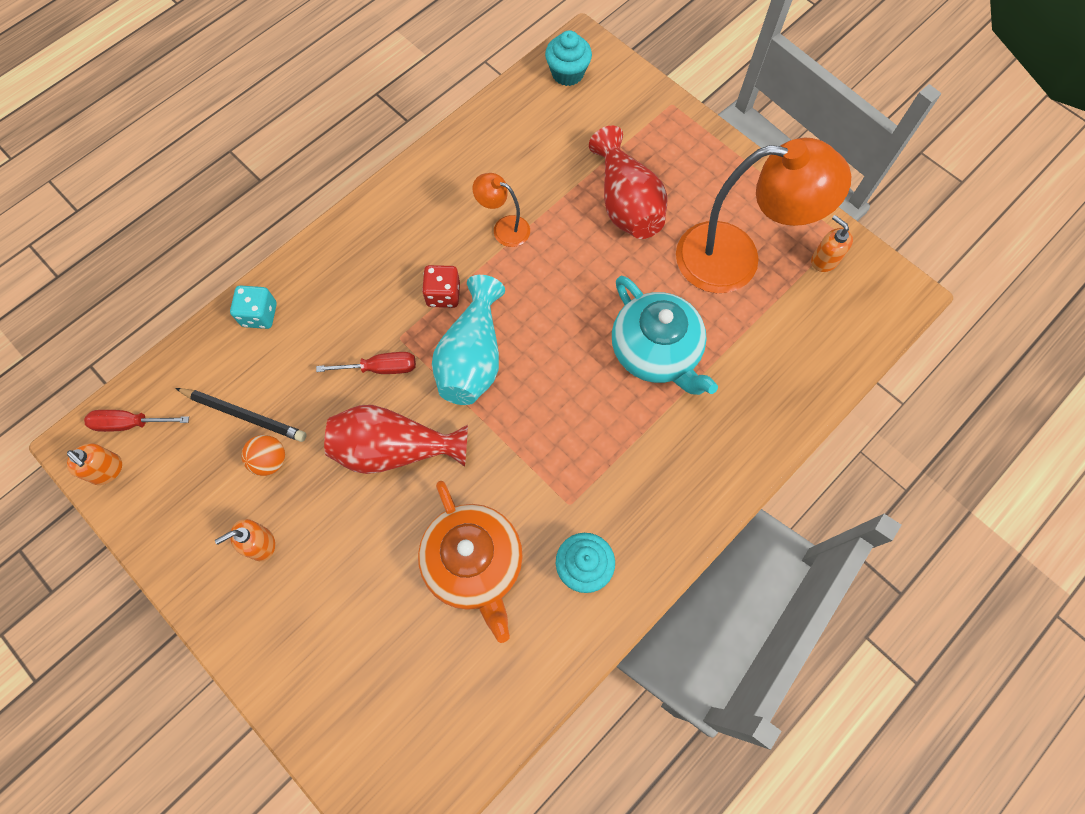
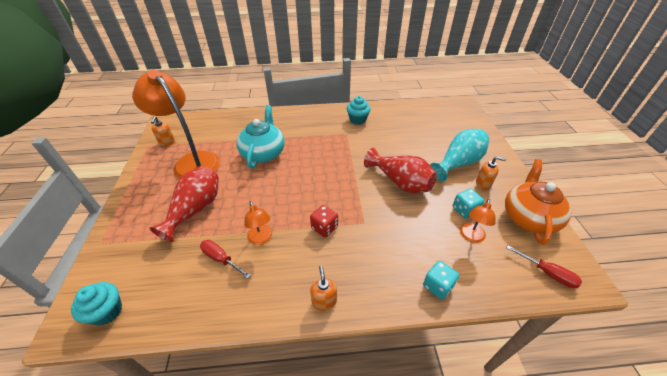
camera: 140 degrees left, 25 degrees down
(107, 470) = (566, 257): orange soap dispenser -> orange soap dispenser (324, 301)
(244, 415) = (471, 237): black pencil -> orange lamp
(270, 460) = (465, 210): orange ball -> turquoise dice
(380, 368) = (384, 215): red screwdriver -> red screwdriver (221, 259)
(472, 357) = (336, 193): turquoise vase -> turquoise vase (458, 163)
(474, 563) = (395, 137): orange teapot -> orange teapot (528, 217)

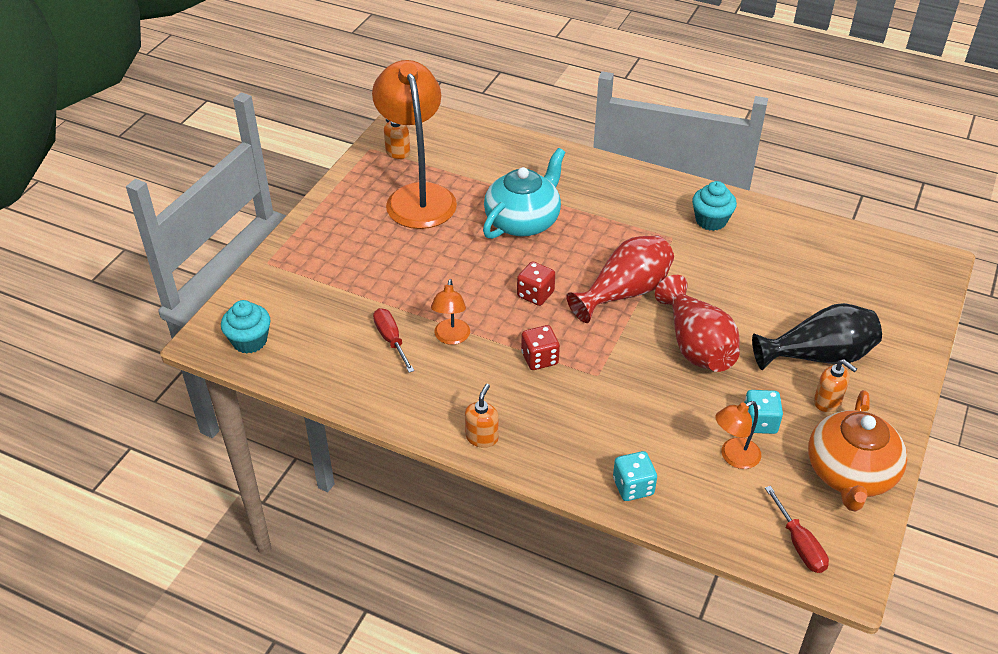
camera: 30 degrees right, 0 degrees up
(195, 210) = (390, 267): red vase -> red vase (624, 293)
(296, 190) = (535, 294): none -> red dice
(458, 163) = (818, 356): turquoise vase -> black vase
(528, 217) = (850, 474): orange teapot -> orange teapot turned 150 degrees clockwise

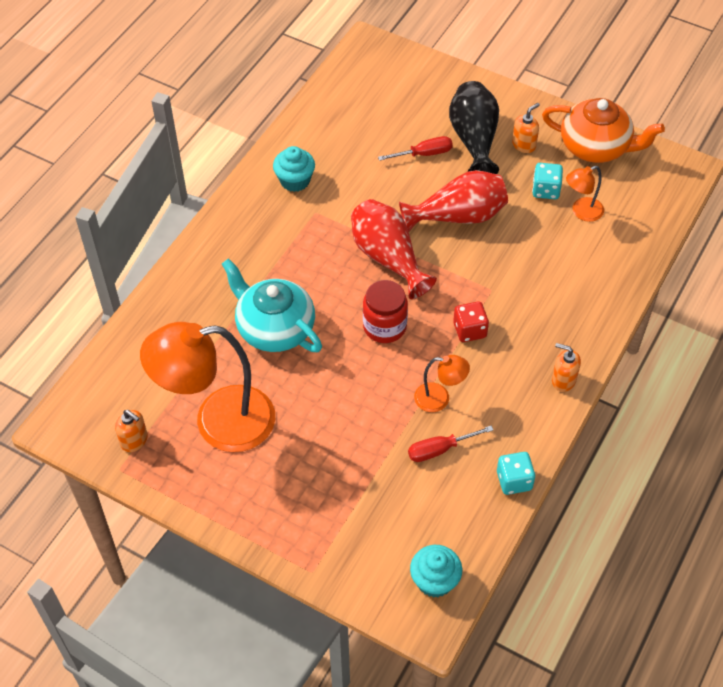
camera: 85 degrees left, 10 degrees up
(535, 294) = (384, 326): red dice -> red jar
(633, 487) = (613, 280): turquoise dice -> turquoise dice (514, 481)
(733, 457) = (581, 212): orange lamp -> orange lamp turned 90 degrees clockwise
(799, 543) = (661, 188): red screwdriver -> red screwdriver (424, 154)

